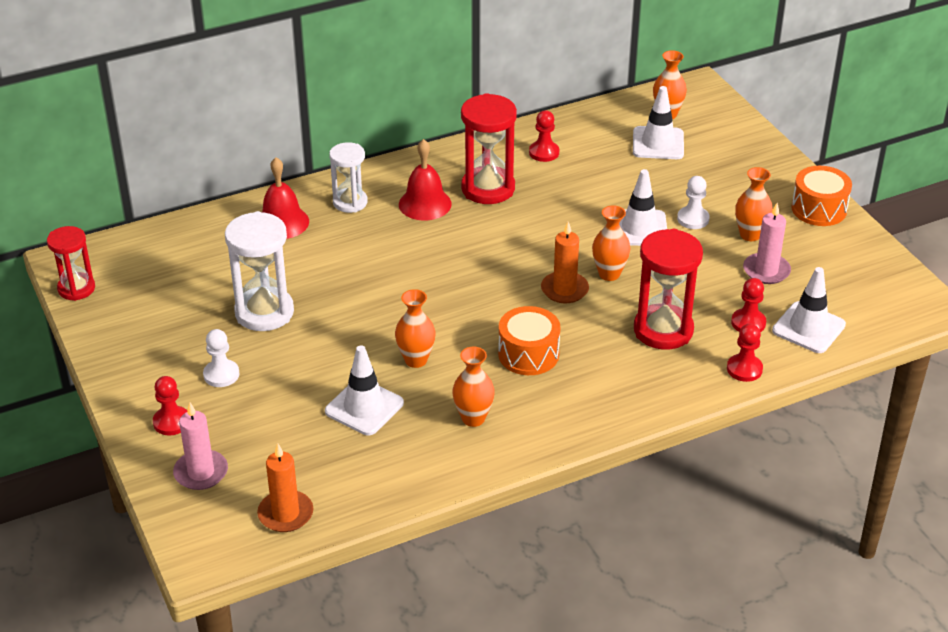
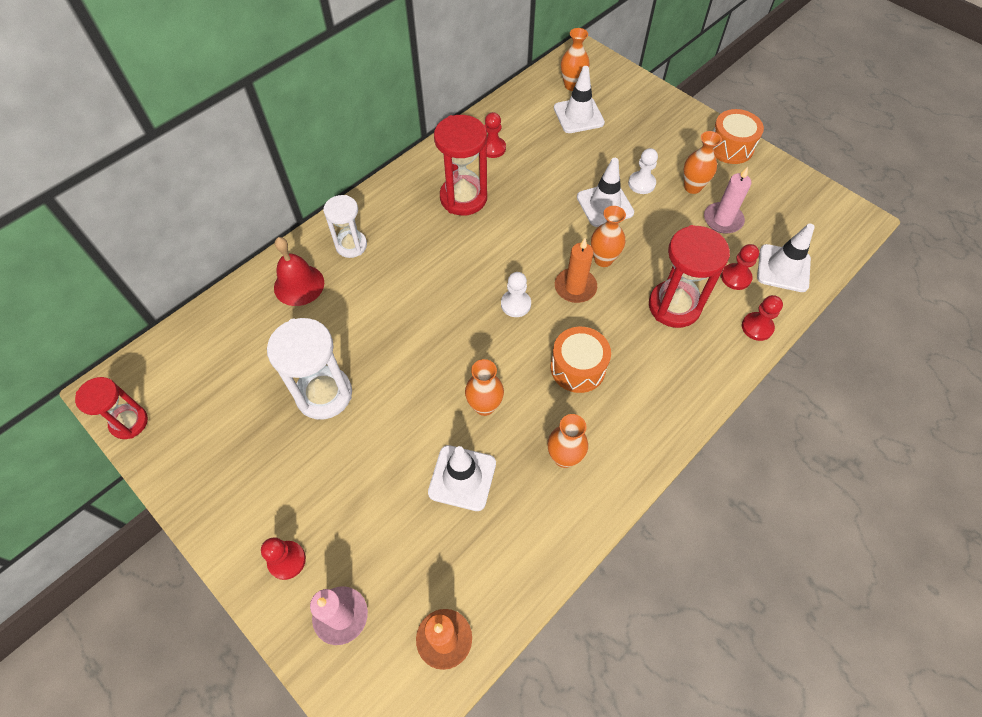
camera: 20 degrees left, 20 degrees up
(221, 374) = (312, 483): white pawn -> white pawn (515, 304)
(425, 204) = (417, 229): red bell -> none

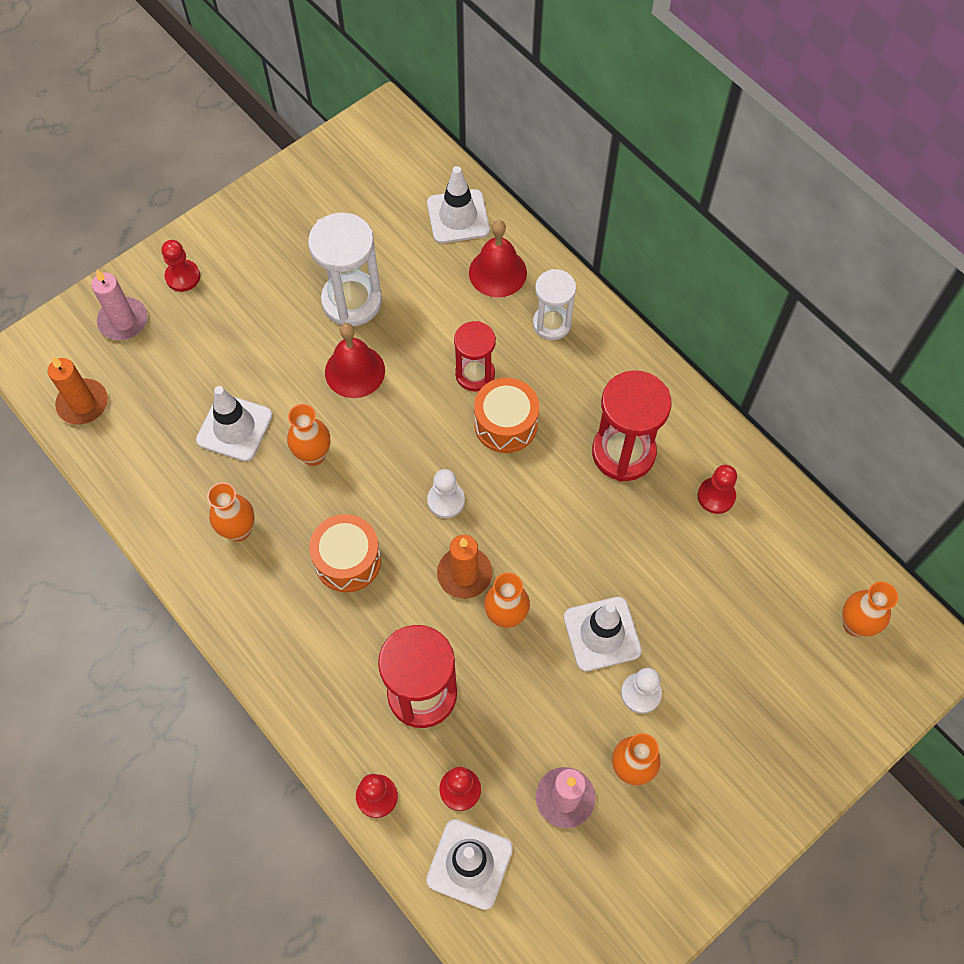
camera: 95 degrees right, 5 degrees up
(129, 422) = (346, 140): red hourglass -> red hourglass (475, 374)
(398, 383) = (355, 371): none -> red bell
(578, 115) = (785, 624): white traffic cone -> white traffic cone (458, 217)
(730, 147) = (715, 850): orange drum -> orange drum (506, 424)

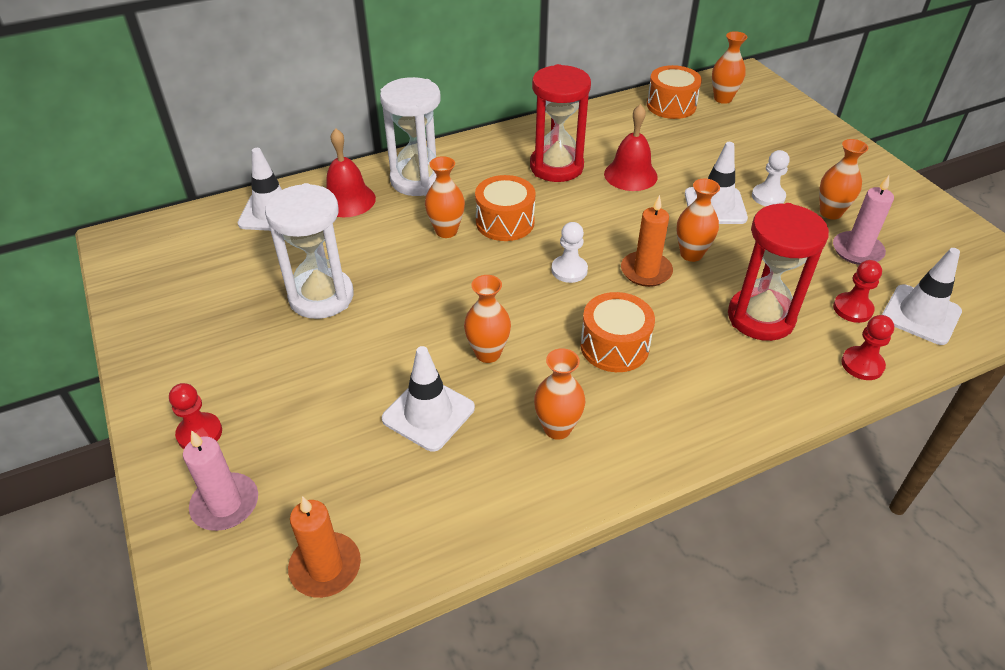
camera: 75 degrees left, 20 degrees down
(355, 371) = (404, 307): red bell -> red bell (630, 175)
(475, 374) = (446, 231): red hourglass -> orange vase
(552, 324) = (418, 180): white hourglass -> white hourglass, size x1.57
(716, 496) = (609, 133): red pawn -> none
(810, 561) = (671, 105): none -> orange drum

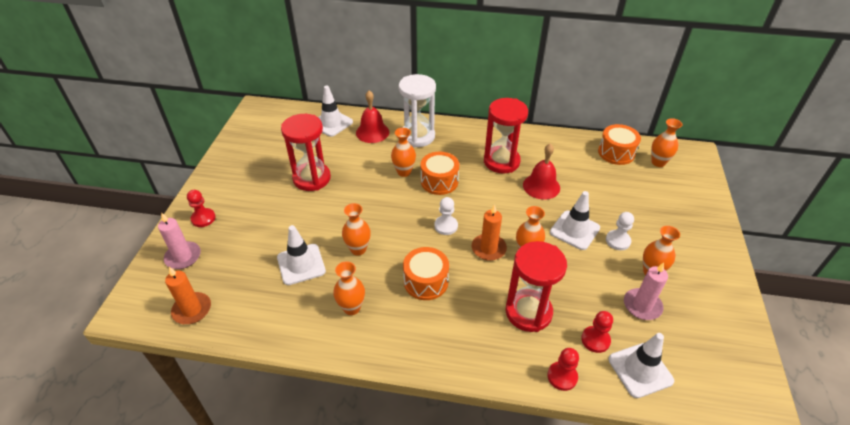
camera: 35 degrees right, 0 degrees up
(321, 297) = (312, 178): white hourglass -> red hourglass

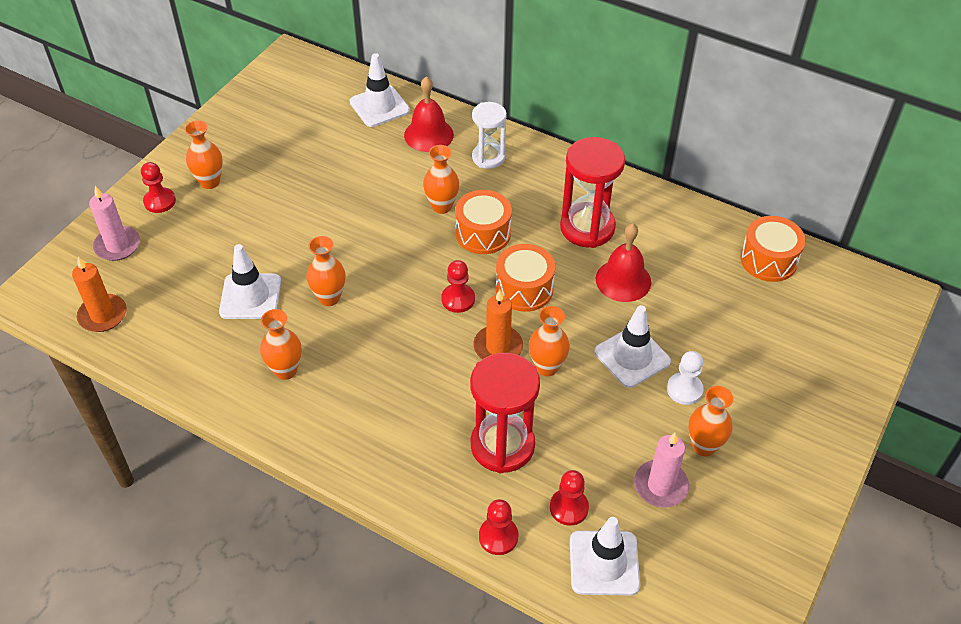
camera: 20 degrees right, 5 degrees up
(312, 178) = (316, 183): red hourglass -> none
(417, 136) = (488, 157): white hourglass -> white hourglass, size x0.64
(426, 281) = (393, 365): orange drum -> orange drum (524, 289)
(446, 226) = (458, 299): white pawn -> red pawn
(658, 162) = (824, 293): orange vase -> orange vase (210, 182)

